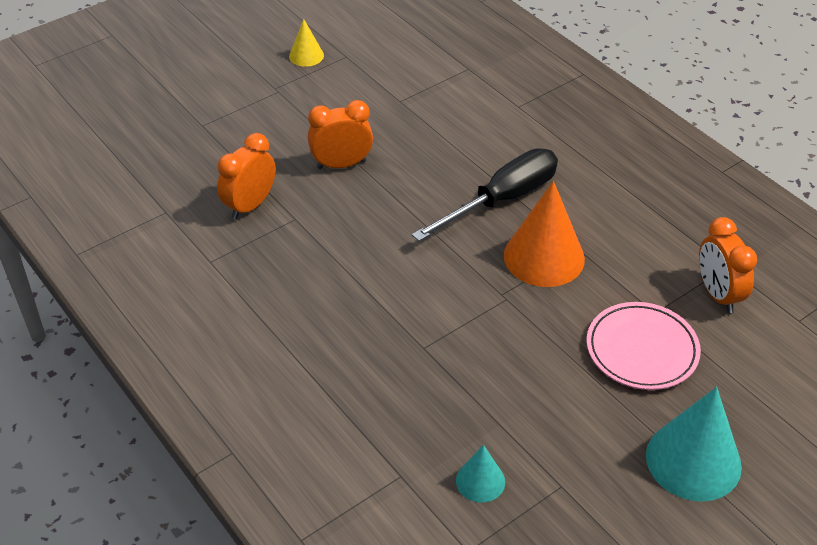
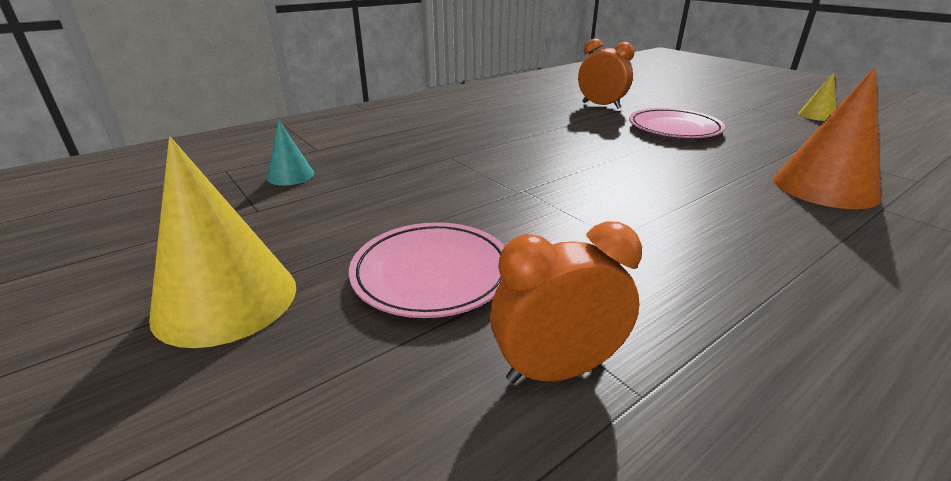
camera: 90 degrees right, 15 degrees down
(341, 164) = (674, 128): orange clock -> pink plate
(502, 200) = (678, 193): black screwdriver -> none
(544, 257) = (590, 214): orange cone -> orange cone (824, 187)
(693, 460) = (226, 300): turquoise cone -> yellow cone

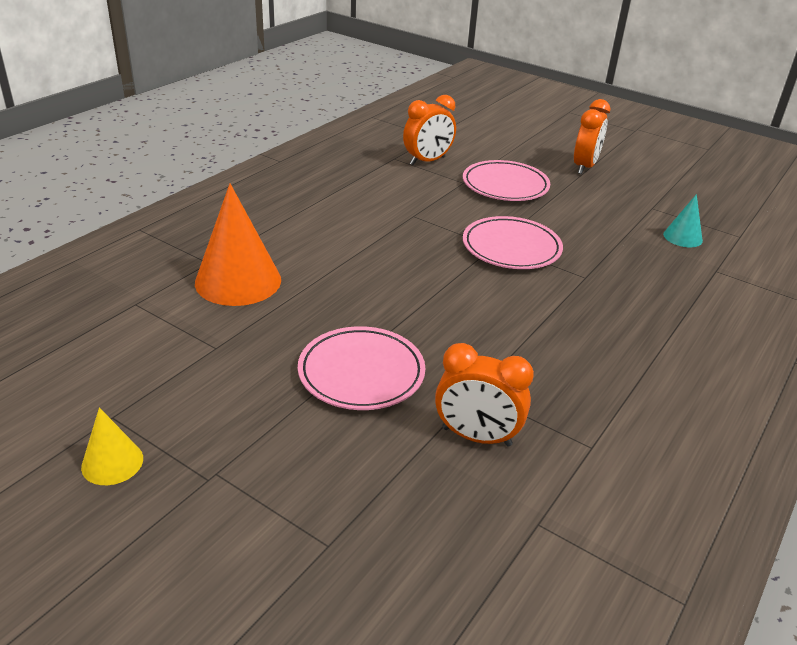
camera: 160 degrees right, 5 degrees up
(226, 300) = (584, 167): yellow cone -> orange clock
(503, 186) = (511, 248): none -> pink plate

